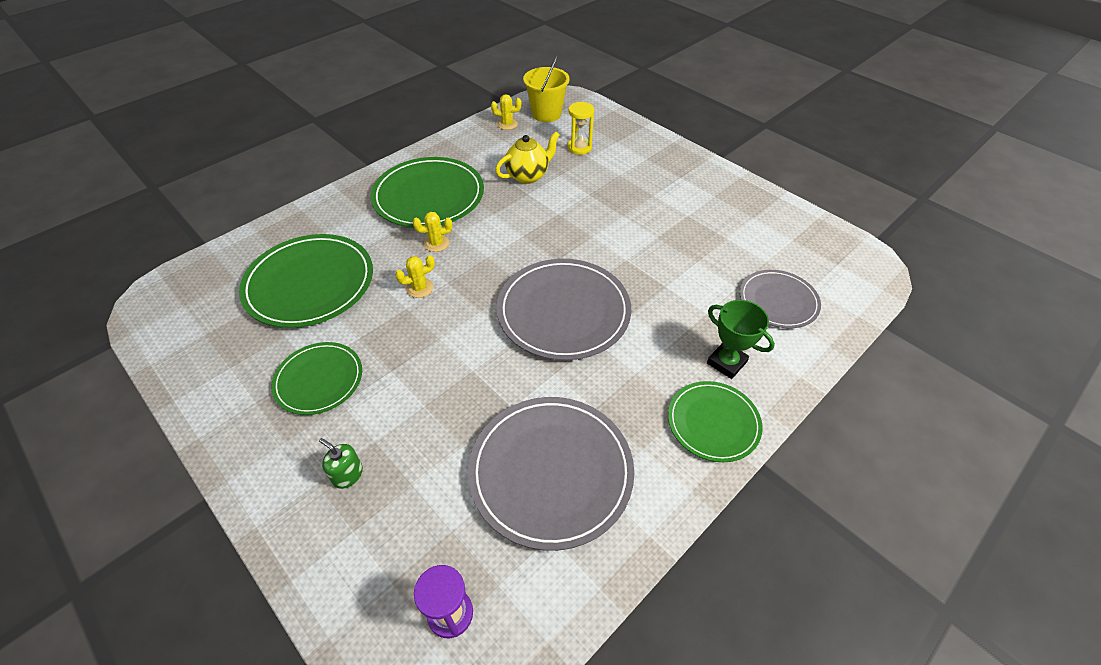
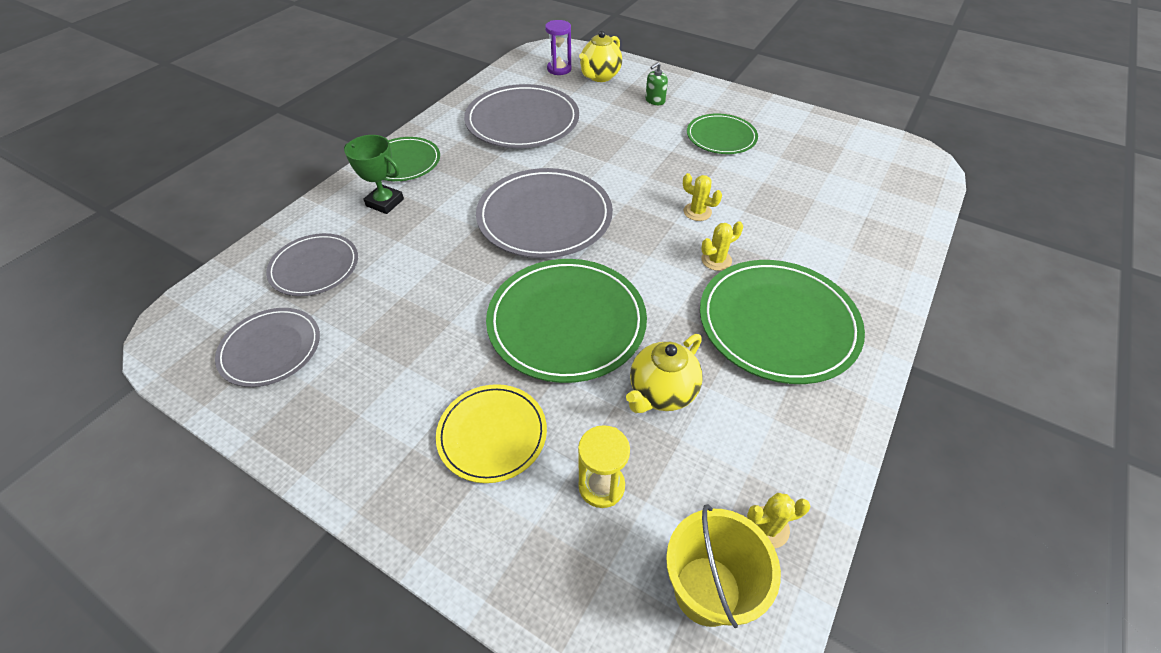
camera: 165 degrees right, 0 degrees up
(309, 283) = (805, 197): green plate -> green plate (566, 322)
(347, 474) = (655, 100): green soap dispenser -> green soap dispenser turned 120 degrees clockwise
(392, 566) = (600, 76): none -> yellow teapot
(420, 288) = (697, 212): yellow cactus -> yellow cactus turned 75 degrees clockwise
(634, 175) = (492, 434): none -> yellow plate
(788, 242) = (271, 349): none -> grey plate

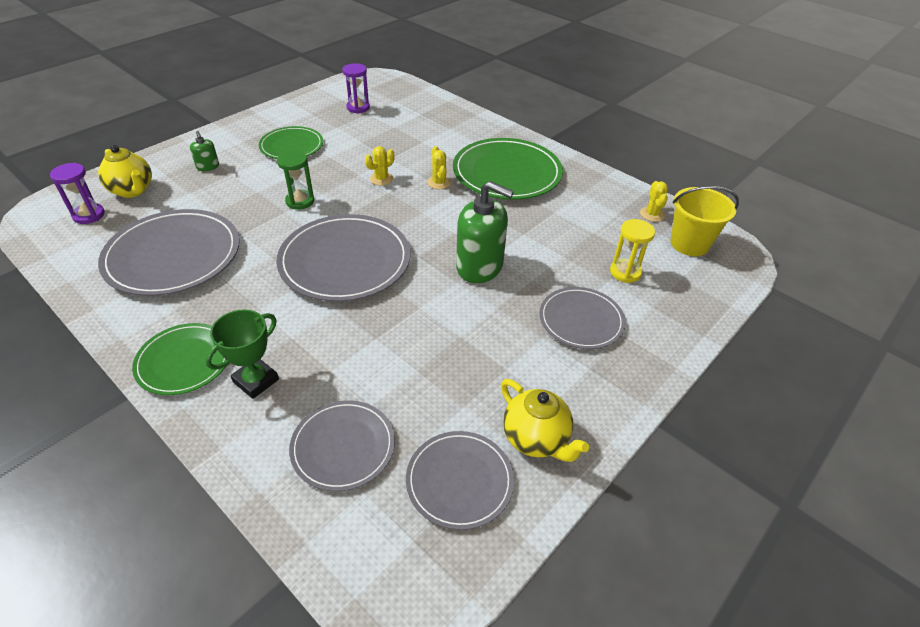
camera: 80 degrees left, 5 degrees down
(492, 434) = (581, 320): yellow plate -> grey plate
(566, 322) = (480, 266): green plate -> green soap dispenser
(627, 166) = (300, 201): none -> green hourglass
(661, 393) = (555, 233): yellow teapot -> yellow teapot (536, 439)
(836, 163) = (358, 107): none -> purple hourglass

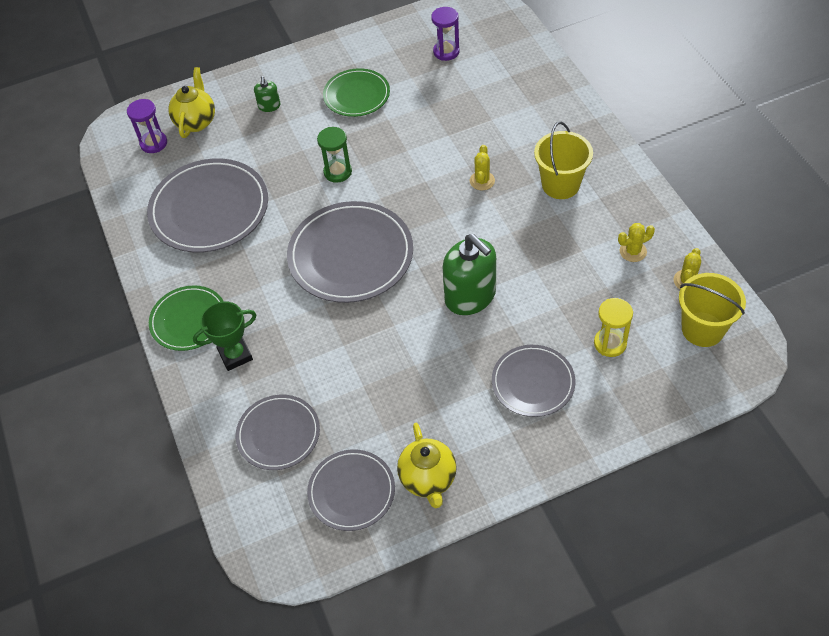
camera: 30 degrees right, 10 degrees up
(133, 190) = (196, 122): yellow teapot -> yellow teapot turned 150 degrees counterclockwise
(381, 179) = (426, 162): yellow cactus -> yellow cactus (633, 251)
(507, 173) = (560, 185): green plate -> yellow bucket

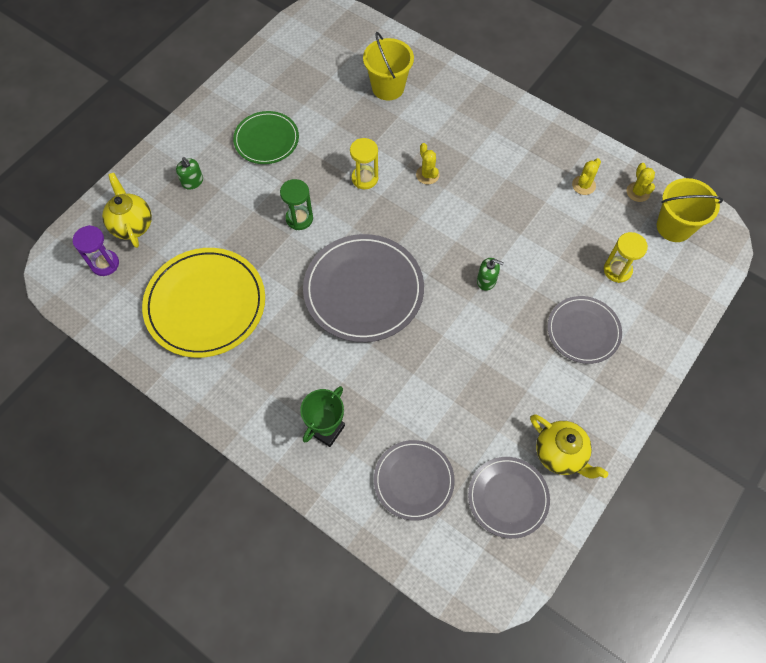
camera: 35 degrees left, 10 degrees up
(188, 320) = (261, 418): green plate -> none
(209, 209) = (205, 304): grey plate -> yellow plate
(421, 161) = (365, 178): none -> yellow hourglass
(446, 52) = (318, 69): purple hourglass -> none
(470, 296) = (486, 280): green soap dispenser -> green soap dispenser, size x0.47
(560, 185) = (492, 152): yellow bucket -> yellow bucket (388, 87)

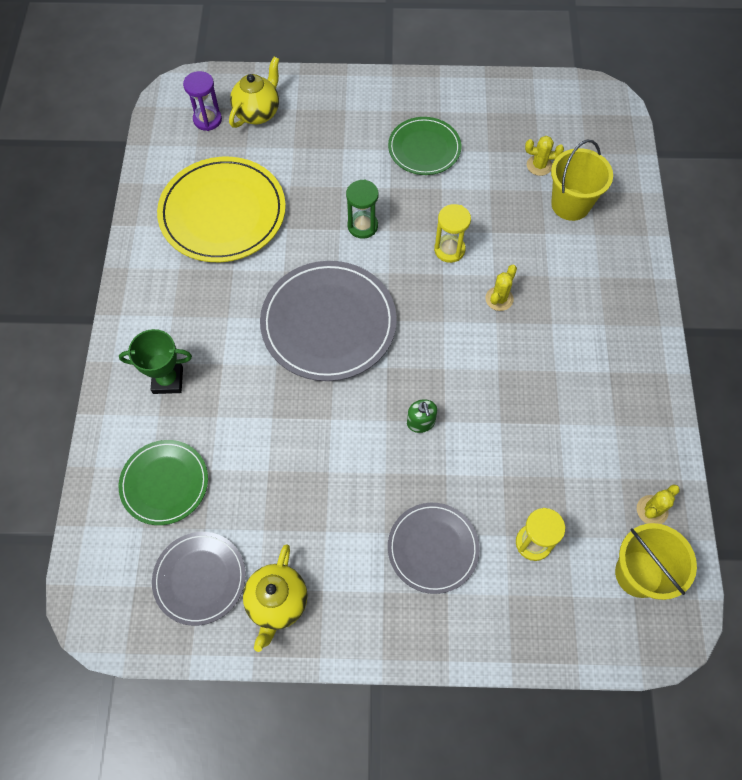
camera: 55 degrees right, 0 degrees up
(192, 182) = (334, 125): green soap dispenser -> none
(413, 480) = (164, 483): grey plate -> green plate
(583, 185) = (612, 450): yellow cactus -> yellow cactus (539, 165)

